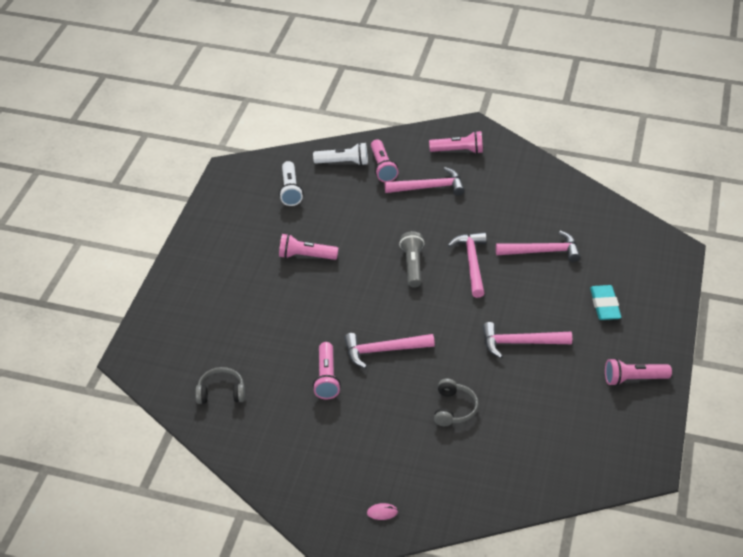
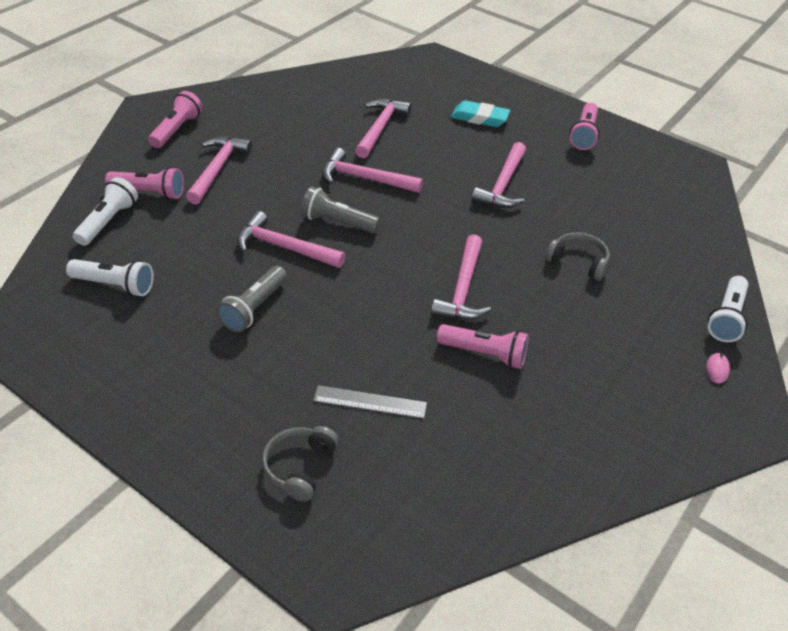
camera: 70 degrees left, 0 degrees up
(221, 392) = (462, 475): grey headphones -> grey headphones (299, 467)
(257, 334) = (370, 402): none -> grey ruler
(305, 256) = (254, 308): pink flashlight -> grey flashlight
(369, 249) = (284, 247): none -> pink hammer
(443, 512) = (726, 318): none -> white flashlight

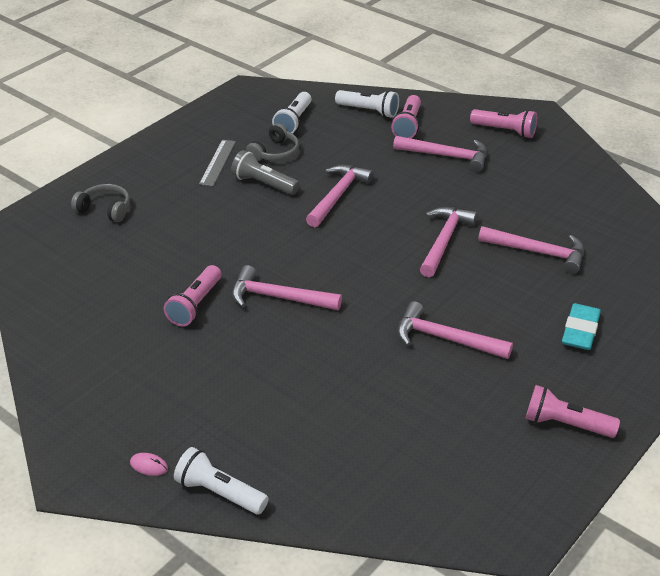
camera: 95 degrees right, 5 degrees down
(337, 222) = (373, 224): grey flashlight -> none
(370, 402) = (156, 241): grey ruler -> grey ruler (218, 162)
(578, 262) = (315, 383): grey headphones -> grey headphones (275, 152)

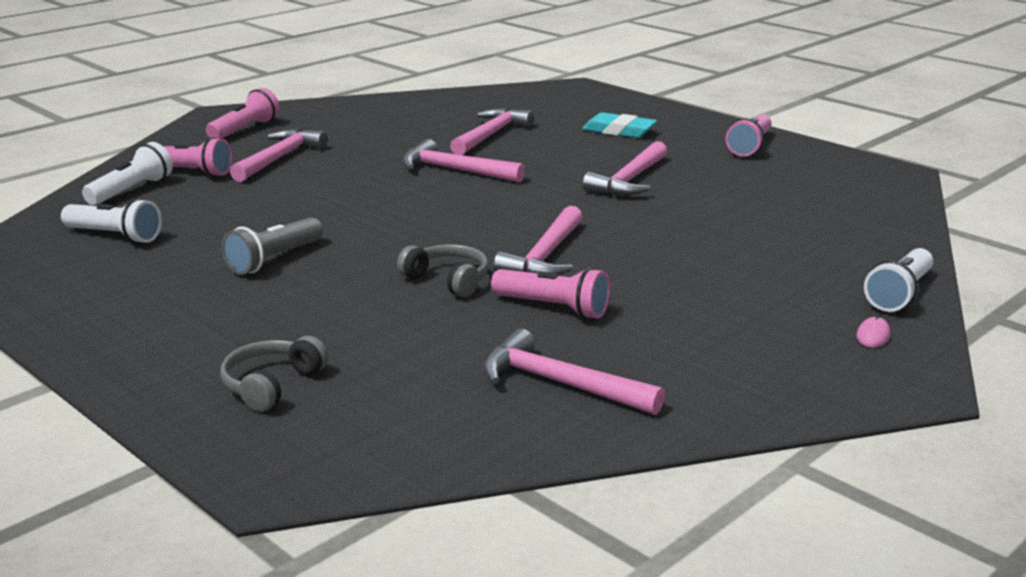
camera: 85 degrees left, 15 degrees down
(218, 162) = (189, 291): grey ruler -> none
(275, 152) = (193, 250): grey headphones -> grey headphones (448, 280)
(337, 196) = (332, 216): pink hammer -> pink hammer (560, 384)

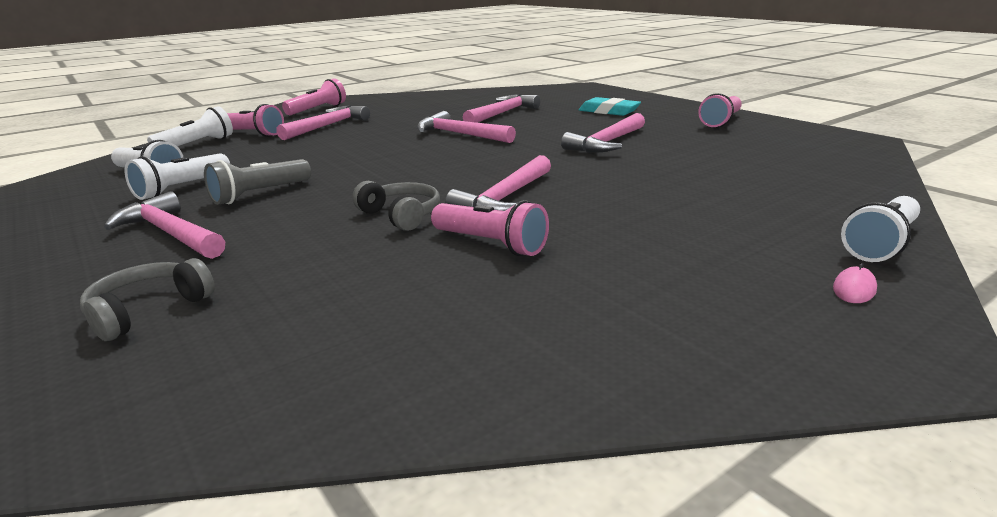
camera: 10 degrees right, 0 degrees up
(175, 255) = (181, 189): none -> white flashlight
(560, 384) = (459, 327): pink hammer -> pink hammer (170, 233)

